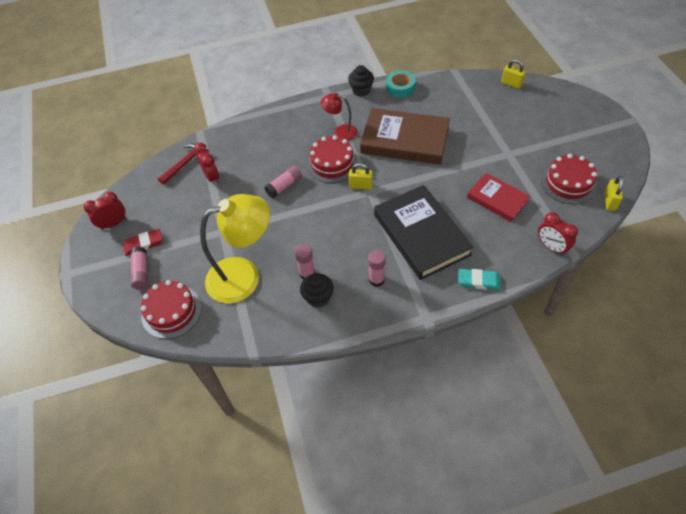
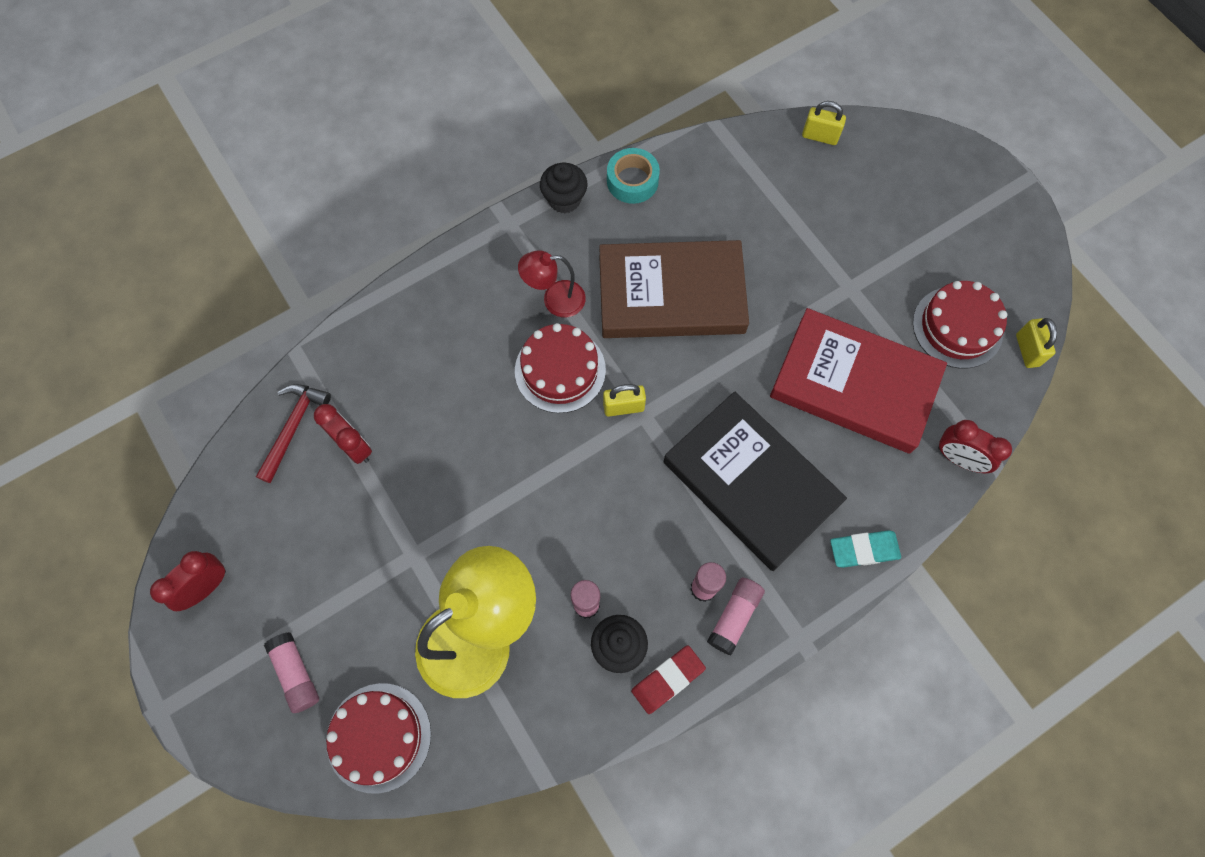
camera: 20 degrees left, 15 degrees up
(143, 244) = (278, 615): red eraser -> red eraser (667, 679)
(284, 186) = (491, 436): pink glue stick -> pink glue stick (734, 617)
(497, 199) = (854, 384): red book -> red book, size x1.71

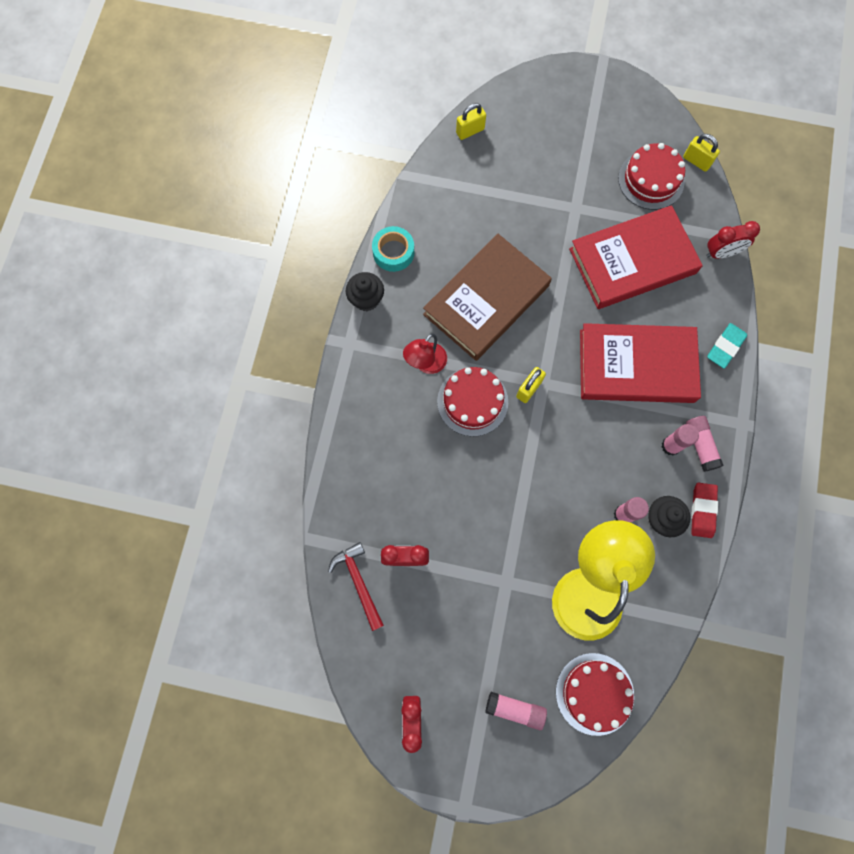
camera: 45 degrees left, 5 degrees up
(750, 483) = (636, 366): black book -> red book

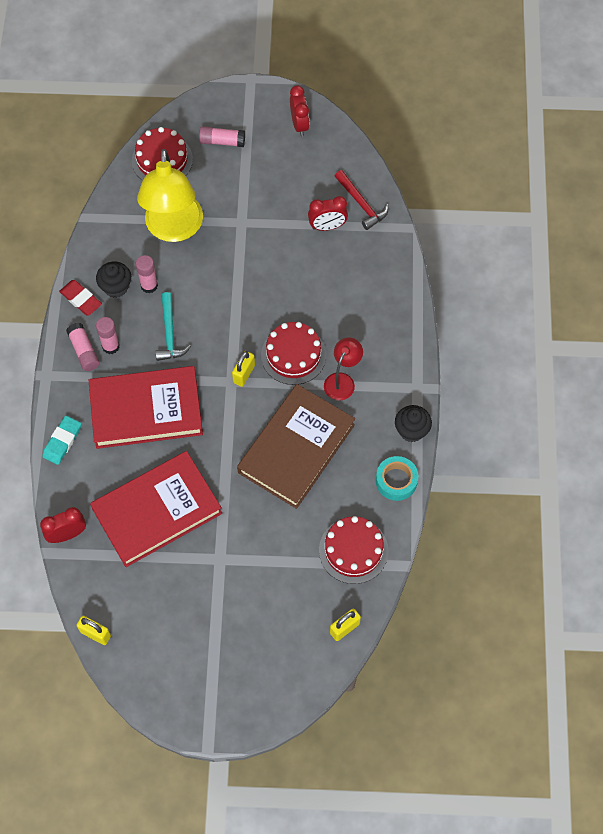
camera: 170 degrees right, 10 degrees down
(604, 450) = (170, 333): none -> turquoise hammer
(651, 180) = (143, 603): red cake -> red cake (353, 550)
(702, 510) = (81, 299): red eraser -> red eraser turned 45 degrees counterclockwise

